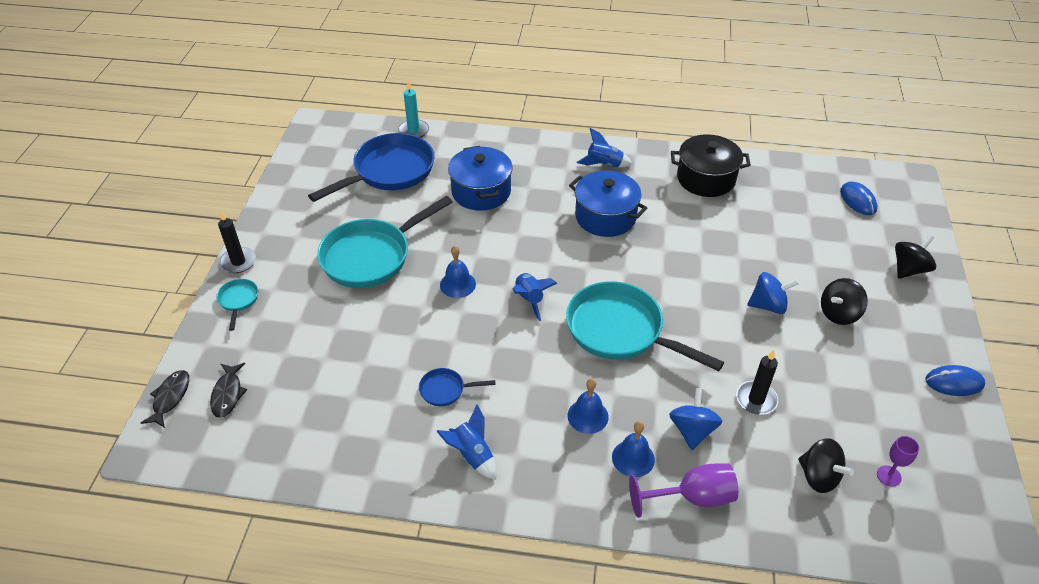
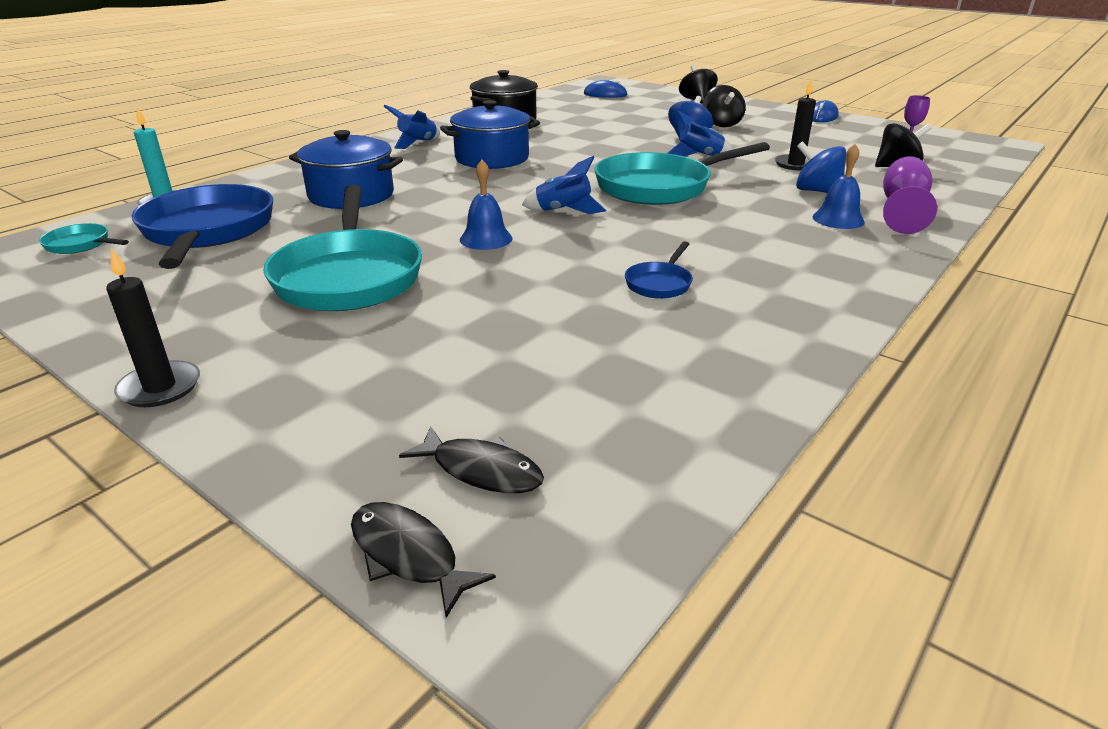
camera: 60 degrees left, 15 degrees down
(238, 301) = (258, 408): turquoise pan -> turquoise pan (81, 245)
(472, 455) = (783, 292): blue rocket -> blue rocket (699, 156)
(588, 416) = (766, 224): blue bell -> none

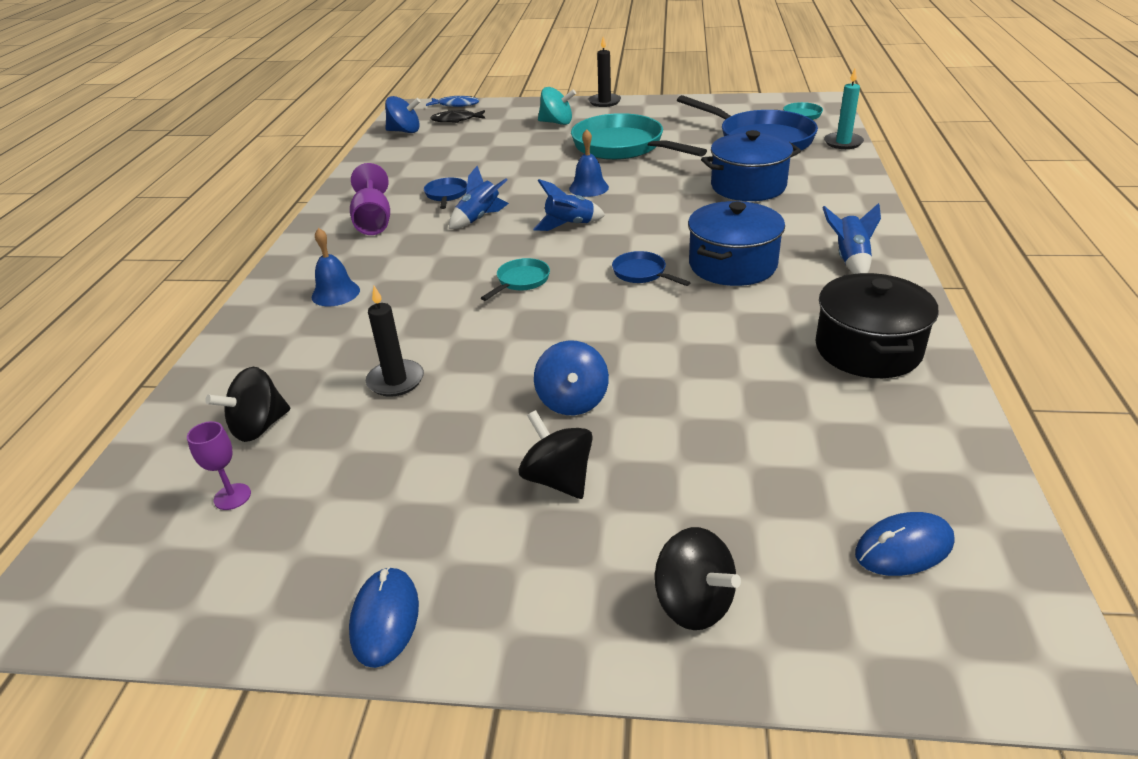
camera: 150 degrees right, 5 degrees up
(331, 364) = (557, 122): none -> turquoise spinning top
(408, 555) = (456, 105): black fish -> blue fish
(561, 169) = (642, 273): none -> blue pan
(659, 187) = (521, 281): turquoise pan -> turquoise pan, size x0.44
(699, 156) = (522, 354): blue rocket -> blue rocket (479, 218)
(817, 191) = (360, 330): blue spinning top -> blue spinning top (405, 131)
(902, 209) = (271, 330): purple goblet -> purple goblet (373, 221)

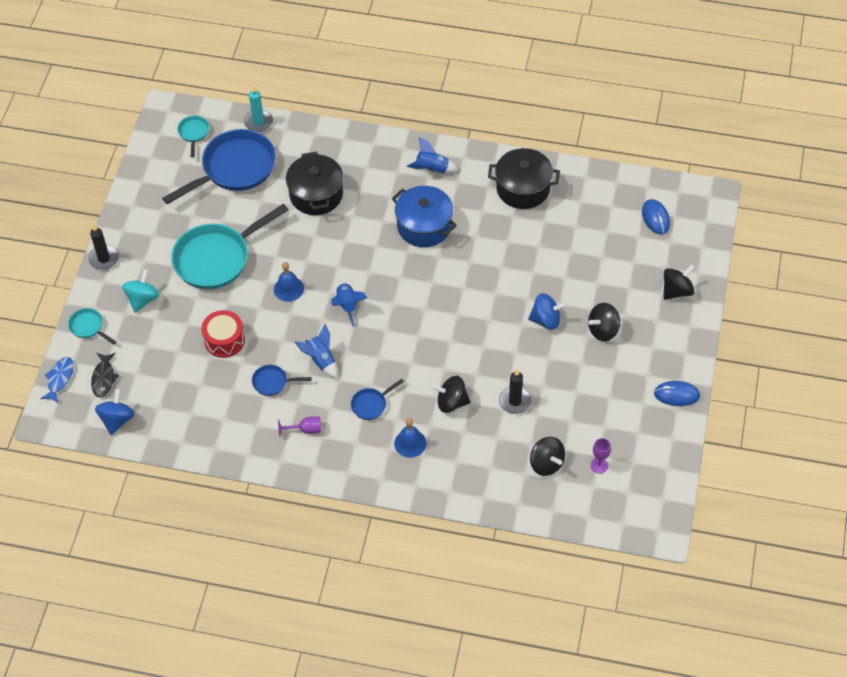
camera: 85 degrees left, 20 degrees up
(373, 221) = (305, 430): purple goblet -> purple goblet, size x0.59
(401, 320) = (451, 402): none -> black spinning top
(507, 164) = (224, 340): none -> red drum
(521, 281) = (418, 337): turquoise pan -> turquoise pan (88, 327)
(642, 273) = (424, 273): blue pan -> blue pan (371, 404)
(748, 186) = (316, 194): blue pot -> black pot

